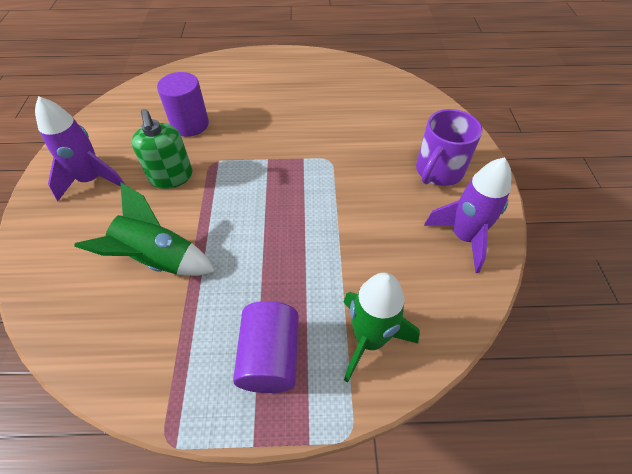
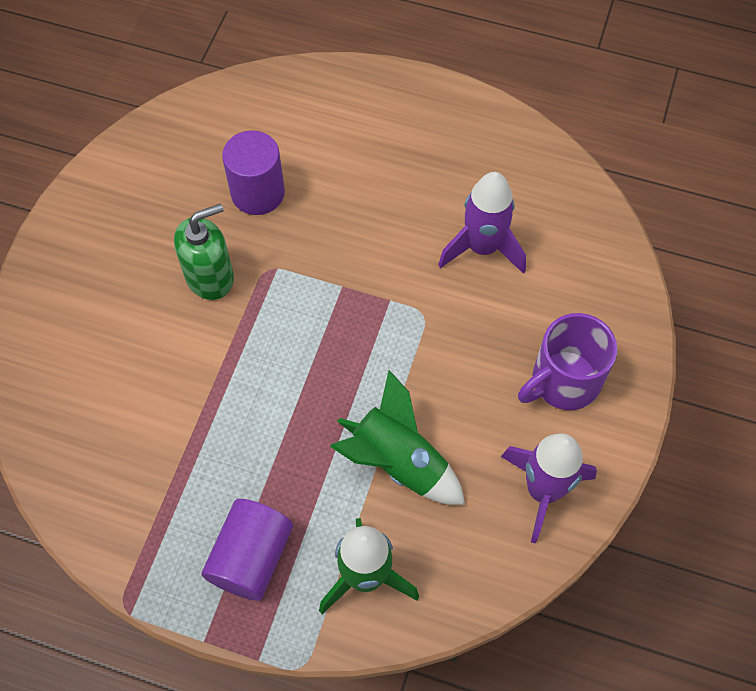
camera: 20 degrees right, 10 degrees up
(92, 180) = (112, 250): purple rocket -> purple rocket (482, 248)
(158, 259) = (165, 395): green rocket -> green rocket (398, 462)
(171, 177) = (210, 277): green soap dispenser -> green soap dispenser turned 120 degrees counterclockwise

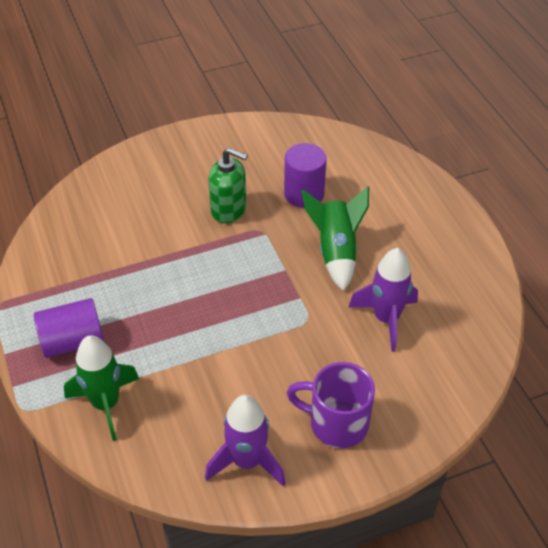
camera: 50 degrees right, 15 degrees down
(398, 462) = (196, 372): green rocket -> green rocket (336, 251)

